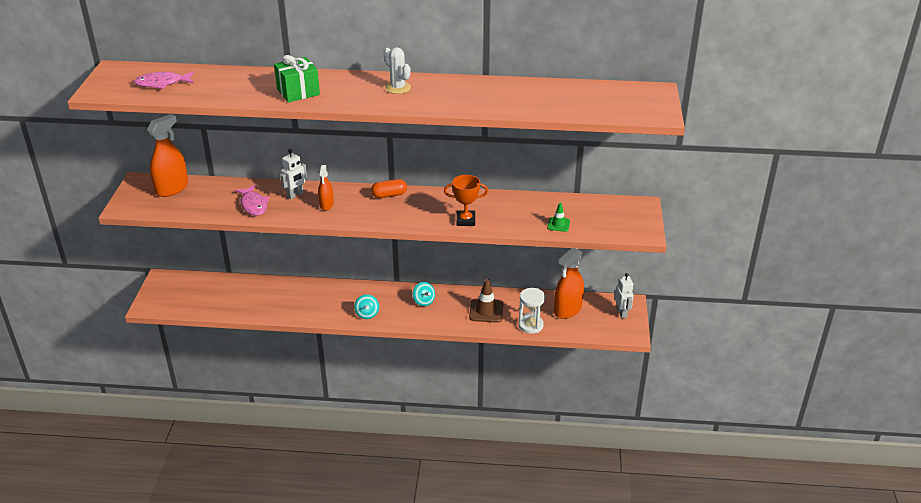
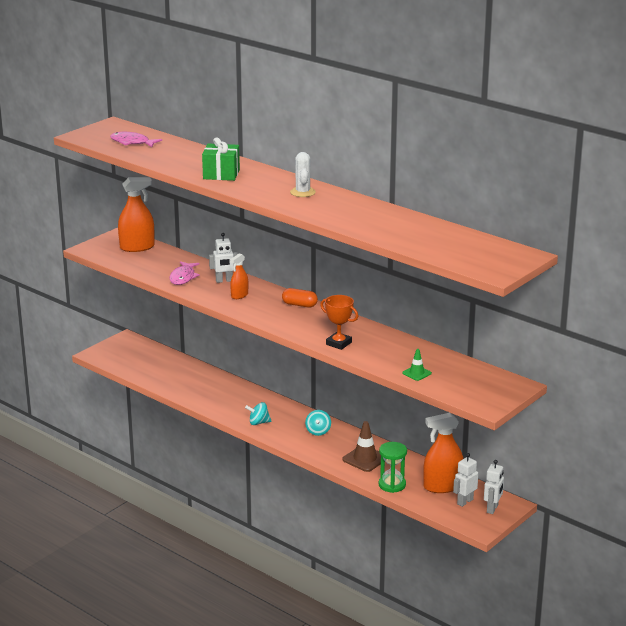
camera: 35 degrees right, 10 degrees down
(367, 314) = (258, 423): turquoise spinning top -> turquoise spinning top turned 60 degrees clockwise
(530, 325) = (392, 485): white hourglass -> green hourglass
(597, 316) = (465, 501): none -> white robot

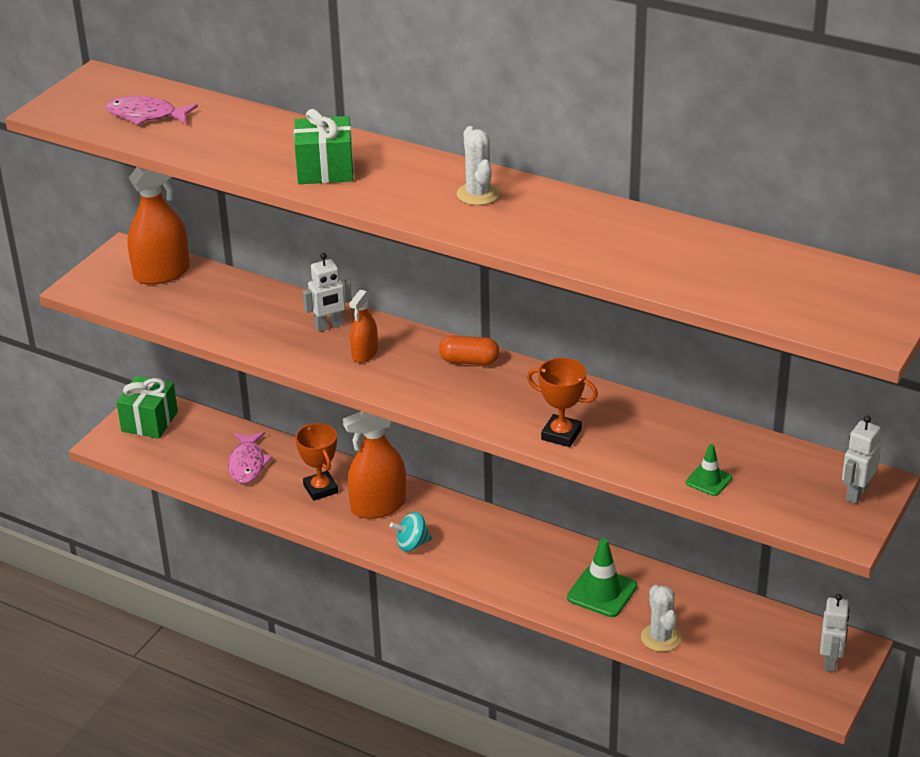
camera: 10 degrees left, 10 degrees up
(124, 347) = (149, 421): none -> green gift
(183, 277) = (259, 328): pink fish -> pink fish (247, 464)
(214, 390) = (320, 489): none -> orange trophy
(318, 431) = (511, 548): turquoise spinning top -> none
(365, 459) = (602, 592): brown traffic cone -> green traffic cone
(392, 485) = (660, 638): green hourglass -> white cactus
(442, 486) = (739, 629): orange spray bottle -> orange spray bottle (378, 506)
(465, 501) = (783, 653): white robot -> white robot (856, 493)

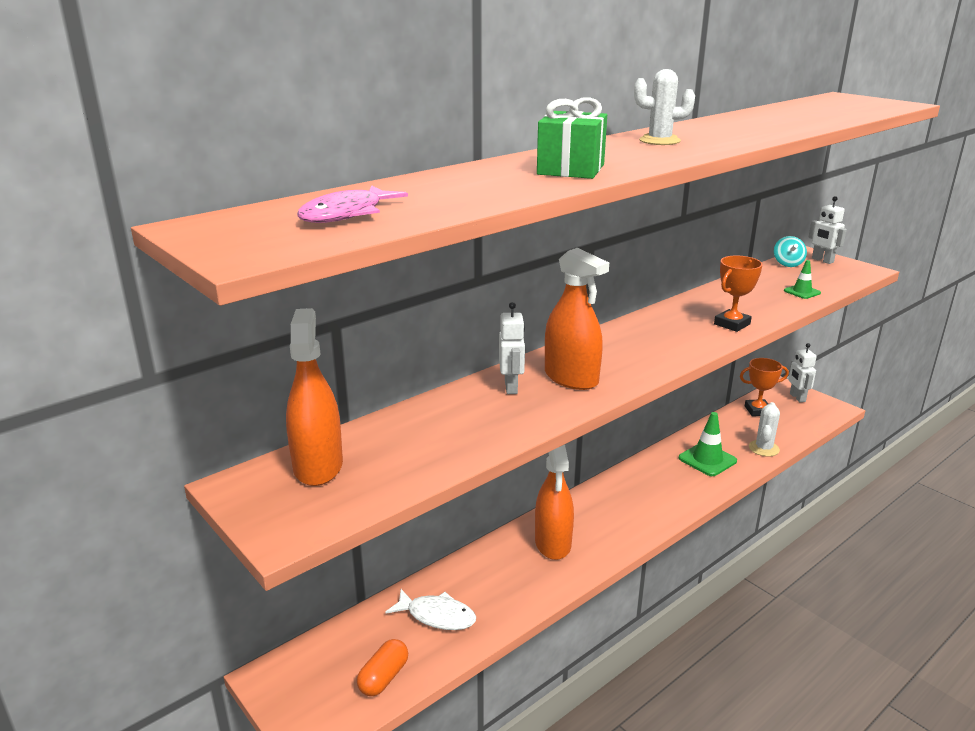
camera: 70 degrees left, 10 degrees down
(149, 421) = (303, 683): green gift -> none
(247, 464) = (437, 616): pink fish -> white fish
(320, 489) = (508, 573): orange trophy -> orange trophy (757, 410)
(365, 354) = (571, 378): orange spray bottle -> orange spray bottle, size x1.76
(412, 544) = (615, 536): turquoise spinning top -> turquoise spinning top (787, 264)
(469, 361) = (611, 338): orange capsule -> orange capsule (383, 677)
(660, 638) = (763, 448): white cactus -> white cactus turned 75 degrees counterclockwise
(830, 661) = (797, 397): white robot -> white robot turned 135 degrees counterclockwise

